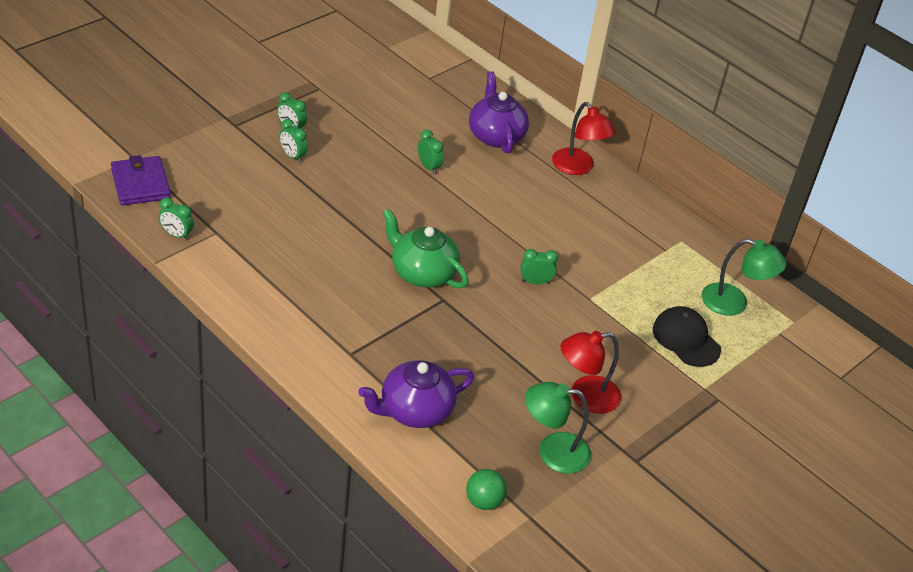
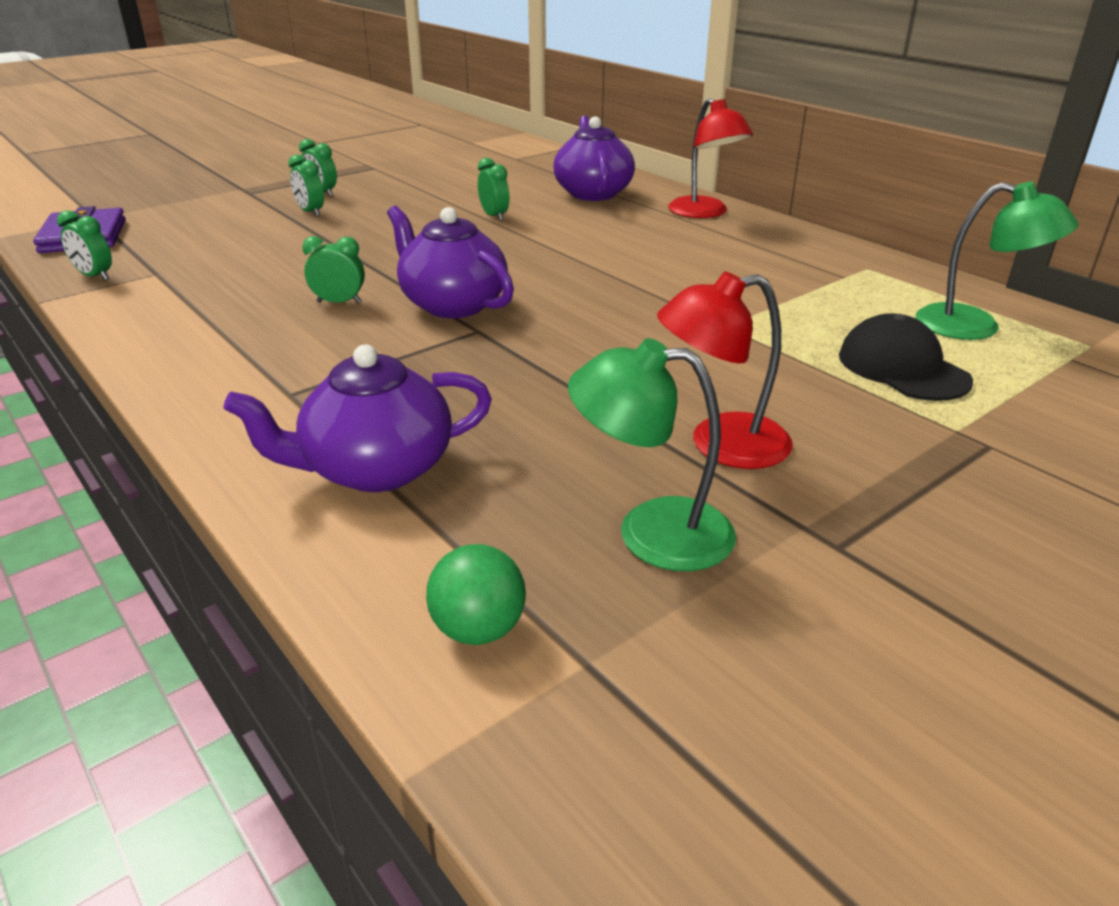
camera: 10 degrees right, 10 degrees down
(422, 273) = (452, 304): green teapot -> purple teapot
(535, 282) = (635, 310): green clock -> green clock (339, 302)

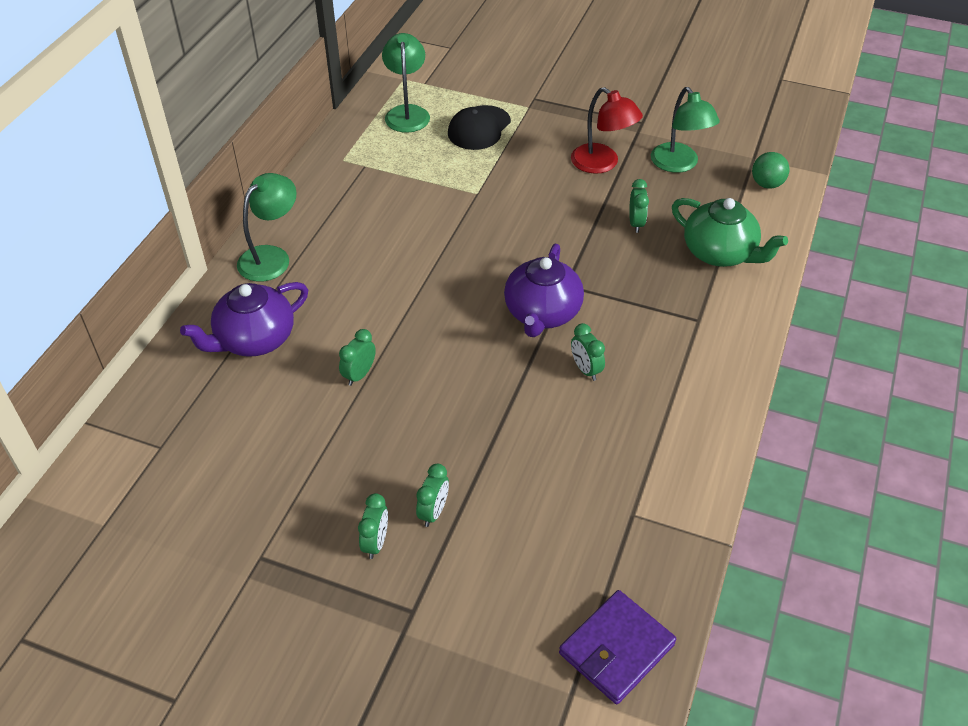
camera: 120 degrees left, 15 degrees up
(95, 276) = (671, 551): green clock -> green clock (636, 223)
(376, 469) = (720, 253): purple teapot -> green teapot
(704, 213) = (271, 257): red lamp -> green lamp

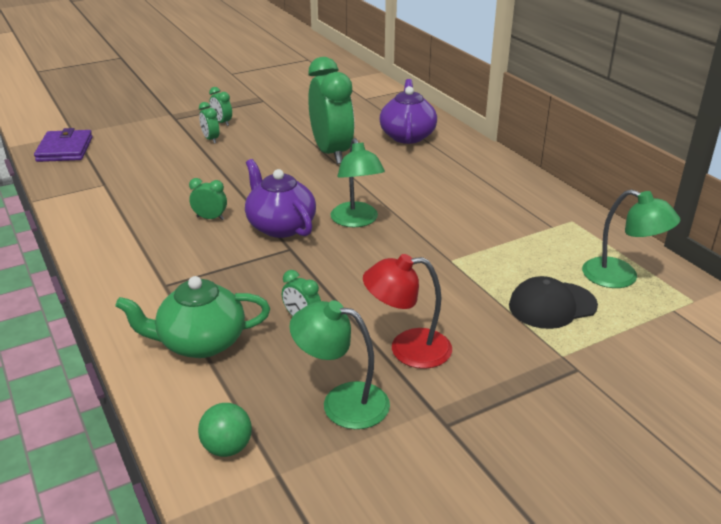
camera: 130 degrees right, 15 degrees down
(271, 257) = (479, 161): green lamp -> green lamp (357, 221)
(359, 375) = (331, 152): green clock -> green clock, size x2.41
(479, 128) = (552, 305): black cap -> black cap turned 90 degrees counterclockwise

